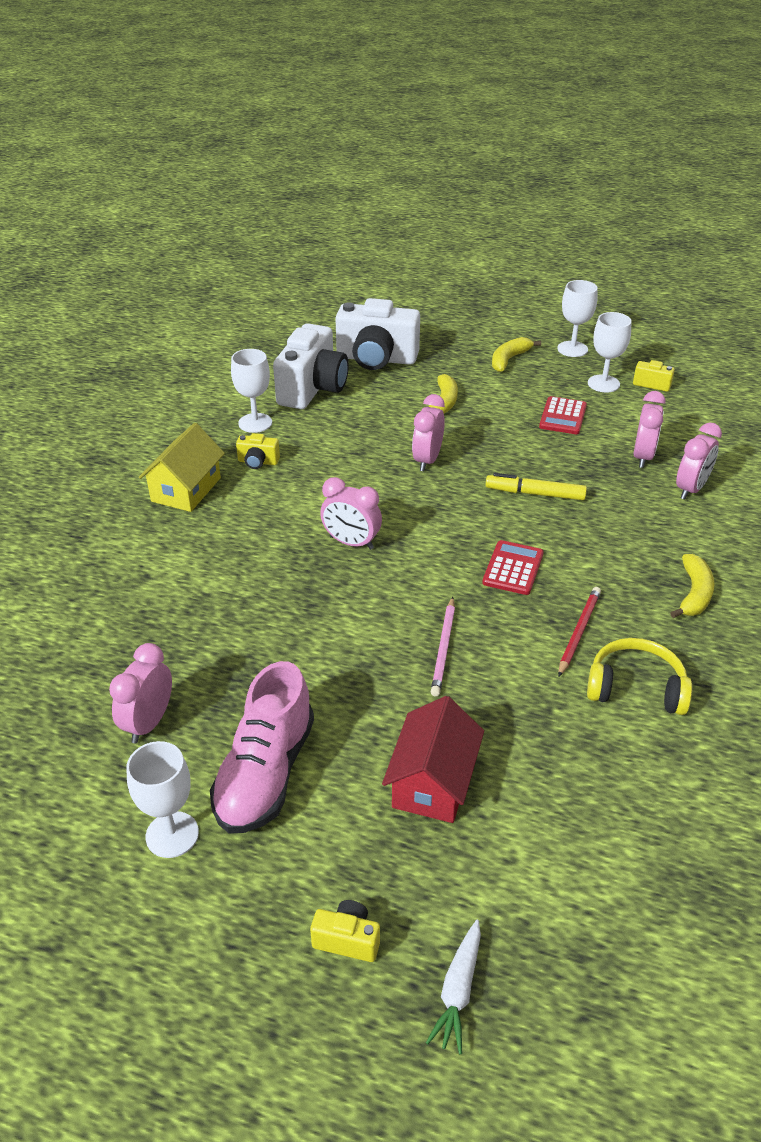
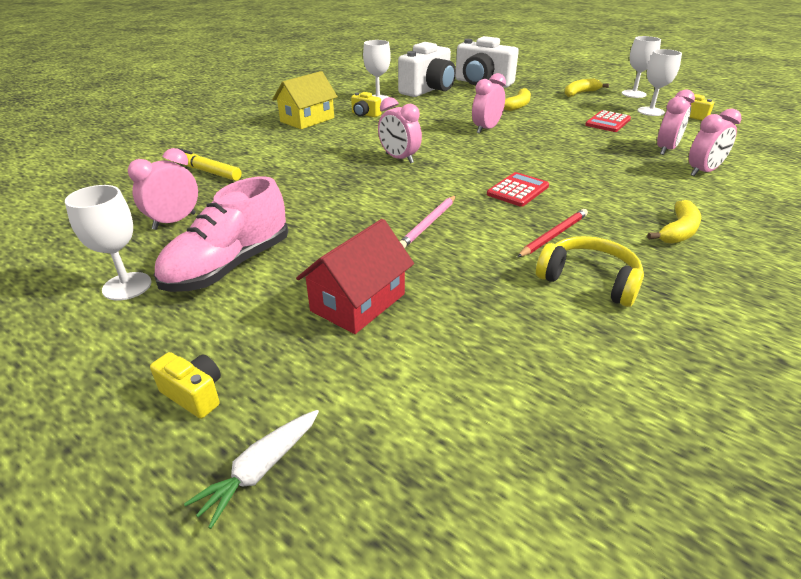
camera: 20 degrees right, 5 degrees down
(535, 493) = (561, 155): yellow marker -> yellow marker (207, 171)

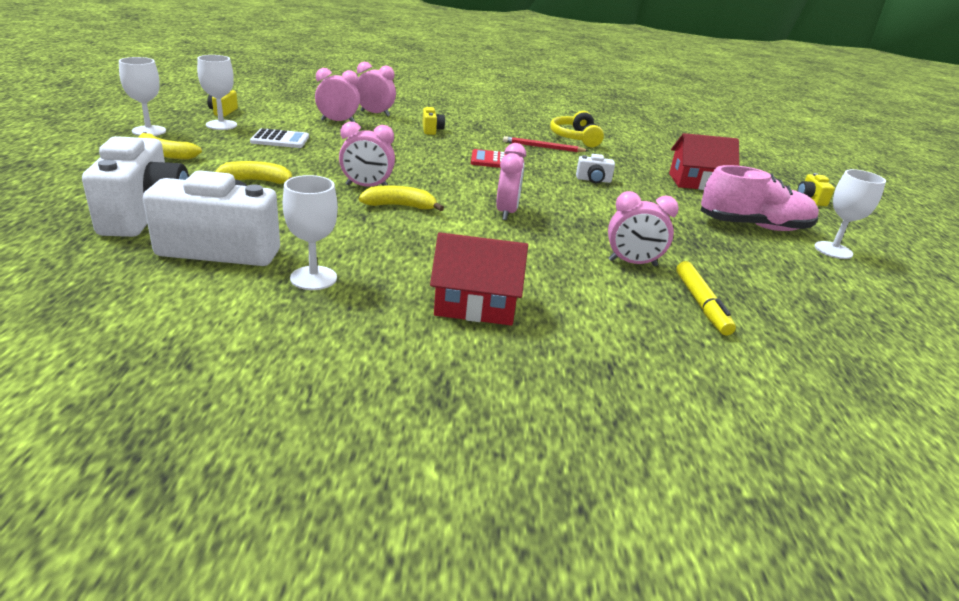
camera: 130 degrees left, 5 degrees down
(174, 221) = (774, 272): pink clock -> pink clock (632, 263)
(260, 470) = (794, 177): white carrot -> none
(307, 120) = (475, 305): yellow house -> red house
(365, 115) = (400, 267): yellow camera -> yellow camera (431, 130)
(428, 224) = (593, 180): pink pencil -> white camera
(607, 122) = (280, 140): red calculator -> white calculator
(678, 231) = (485, 121): yellow banana -> yellow banana (400, 206)

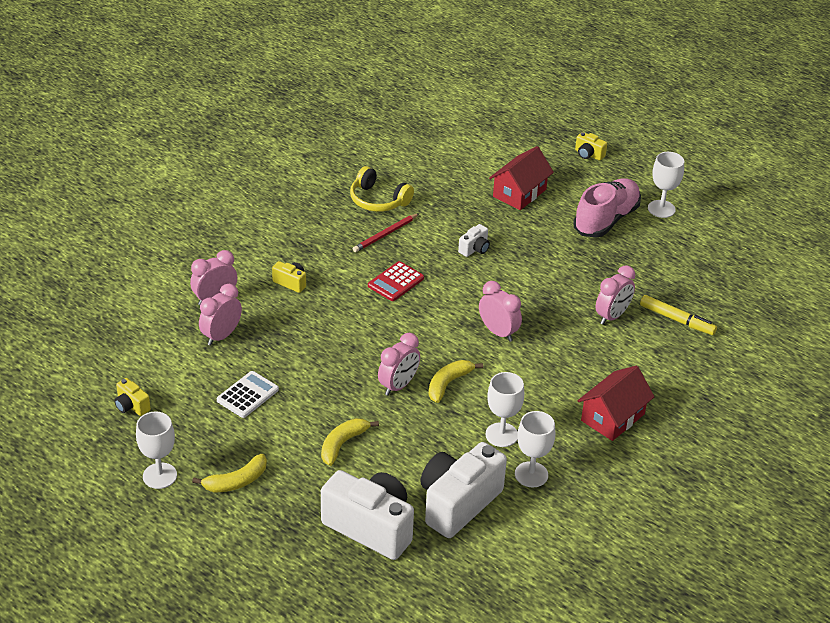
camera: 50 degrees left, 10 degrees up
(221, 125) = (175, 420): white goblet -> white goblet (501, 435)

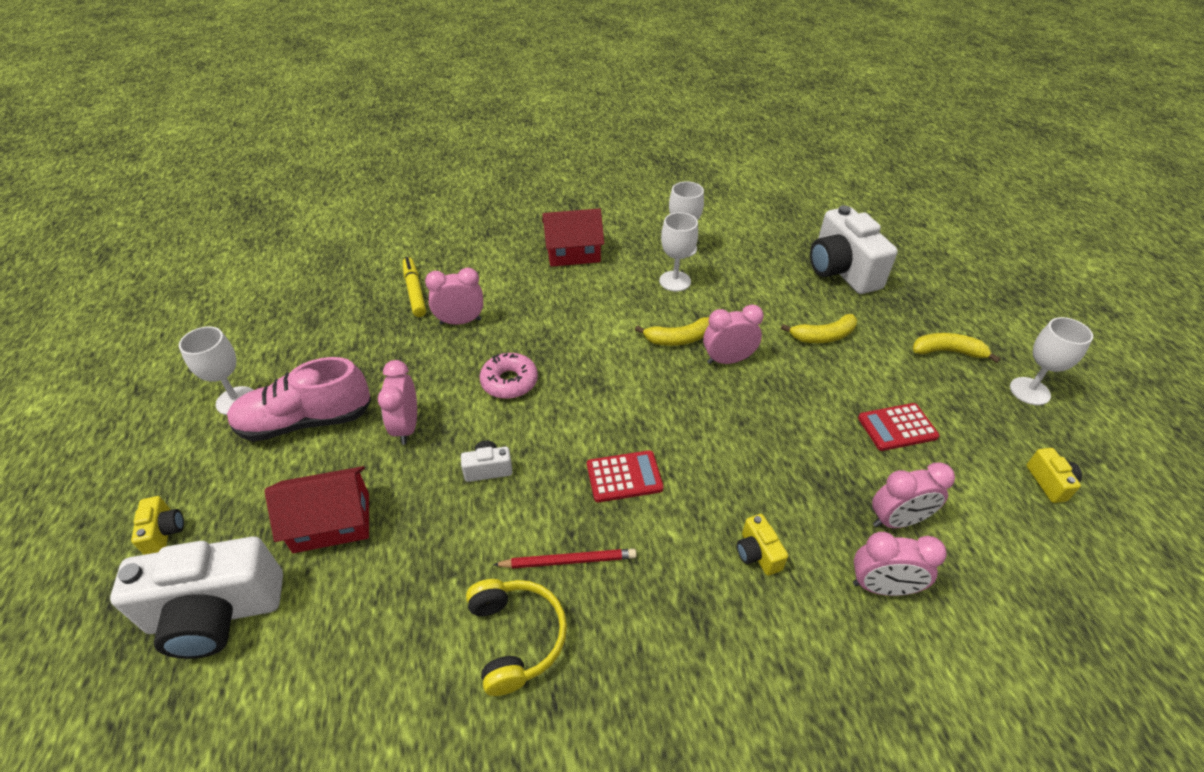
camera: 140 degrees left, 5 degrees up
(247, 395) = (897, 427): white calculator -> red calculator
(458, 503) = (757, 256): white camera -> white camera (216, 613)
(498, 332) = (579, 360): pink clock -> pink clock (407, 427)
(525, 296) = (509, 382): none -> pink donut

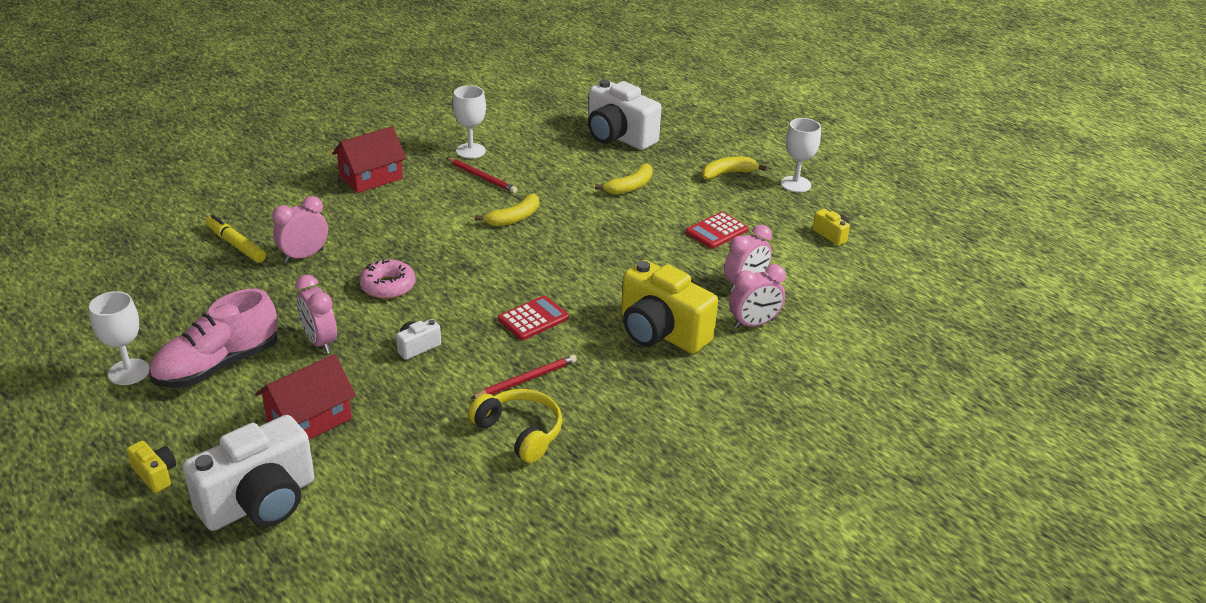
camera: 30 degrees left, 10 degrees down
(675, 281) = (482, 177): white goblet -> red pencil
(728, 360) = (564, 222): pink clock -> none
(757, 553) = (661, 332): yellow camera -> yellow camera, size x2.29

